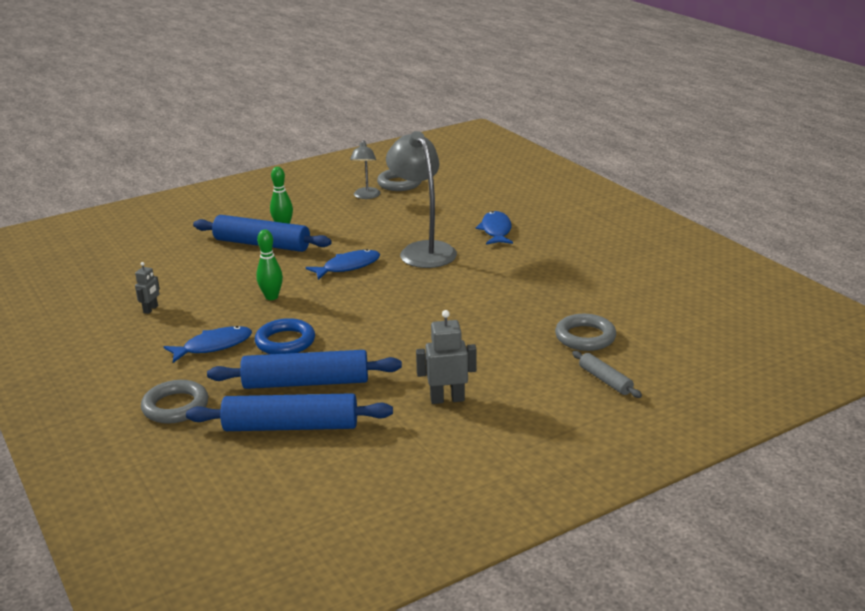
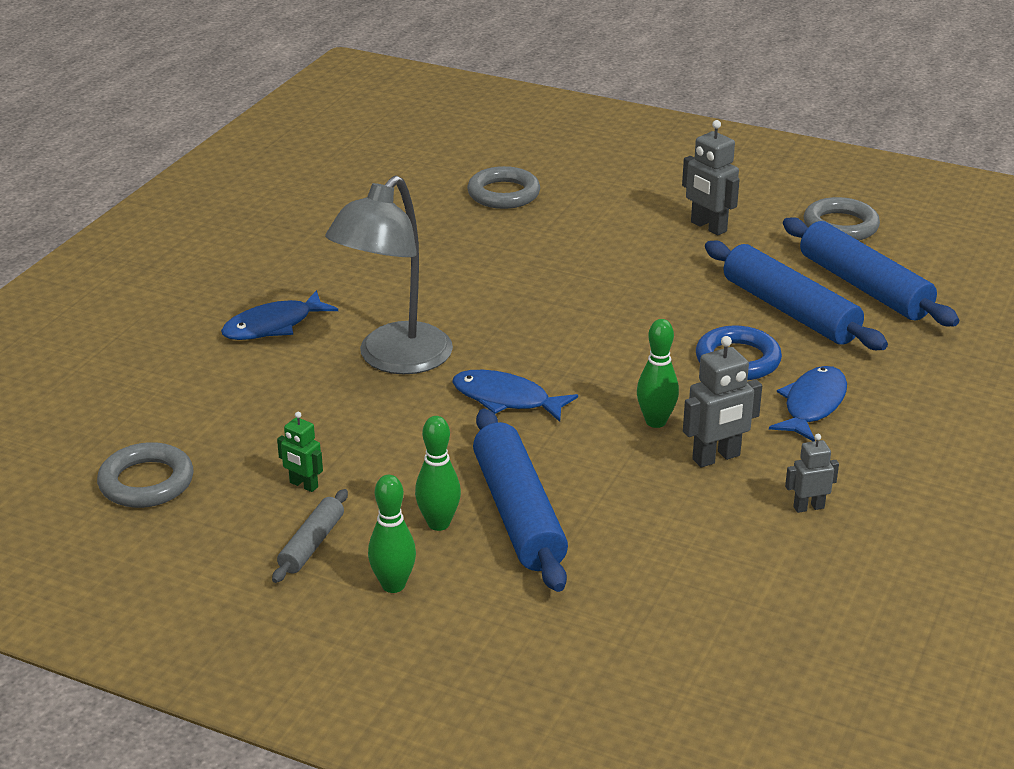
camera: 125 degrees left, 5 degrees up
(175, 406) = (938, 367): grey ring -> grey ring (840, 226)
(213, 346) = (812, 405): blue fish -> blue fish turned 90 degrees clockwise
(220, 301) = (716, 458): none -> grey robot
(262, 210) = (393, 585): none -> green bowling pin
(351, 209) = (303, 485): none -> green robot
(366, 196) = (233, 494): grey lamp -> none
(605, 380) = (574, 166): grey rolling pin -> grey rolling pin (312, 544)

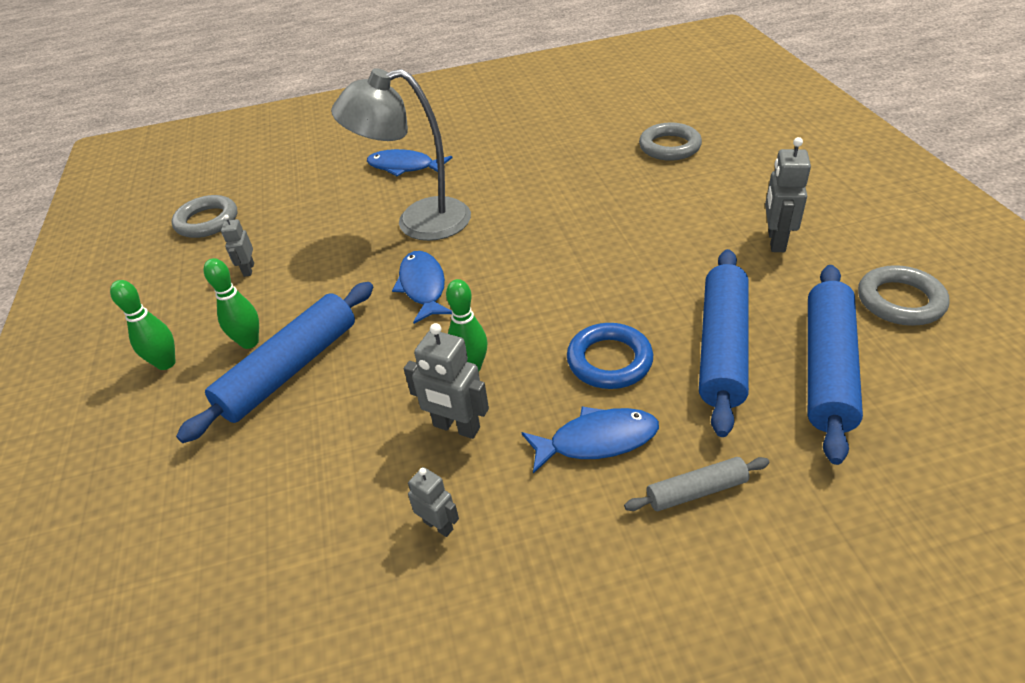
camera: 55 degrees right, 10 degrees up
(303, 485) = (248, 269): green robot -> grey robot
(312, 544) = (188, 308): grey rolling pin -> grey rolling pin (696, 491)

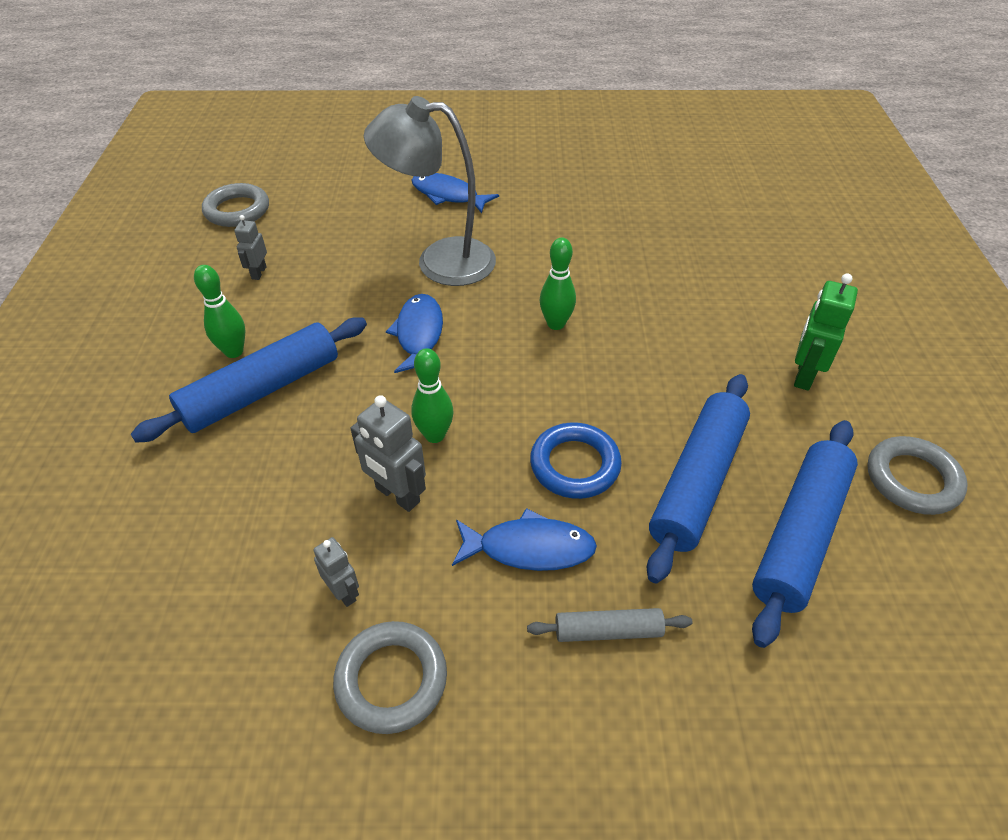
camera: 10 degrees right, 5 degrees up
(166, 363) = (151, 353): green bowling pin -> green bowling pin (556, 324)
(669, 147) = (732, 236): grey ring -> grey ring (391, 680)
(776, 241) = (803, 375): grey robot -> green robot

